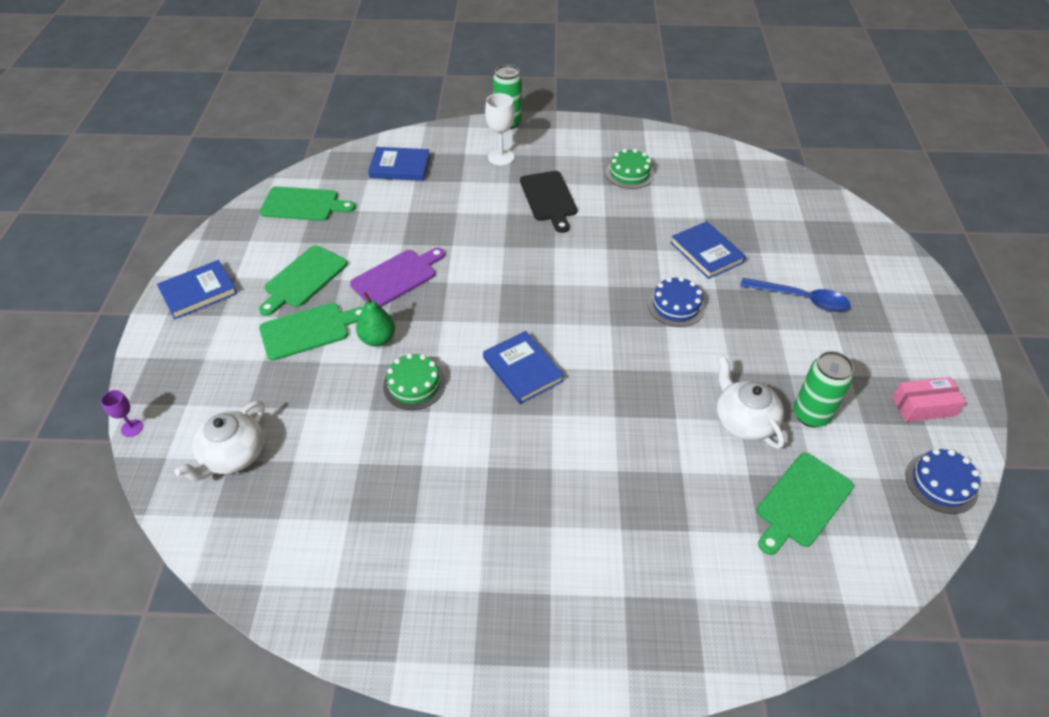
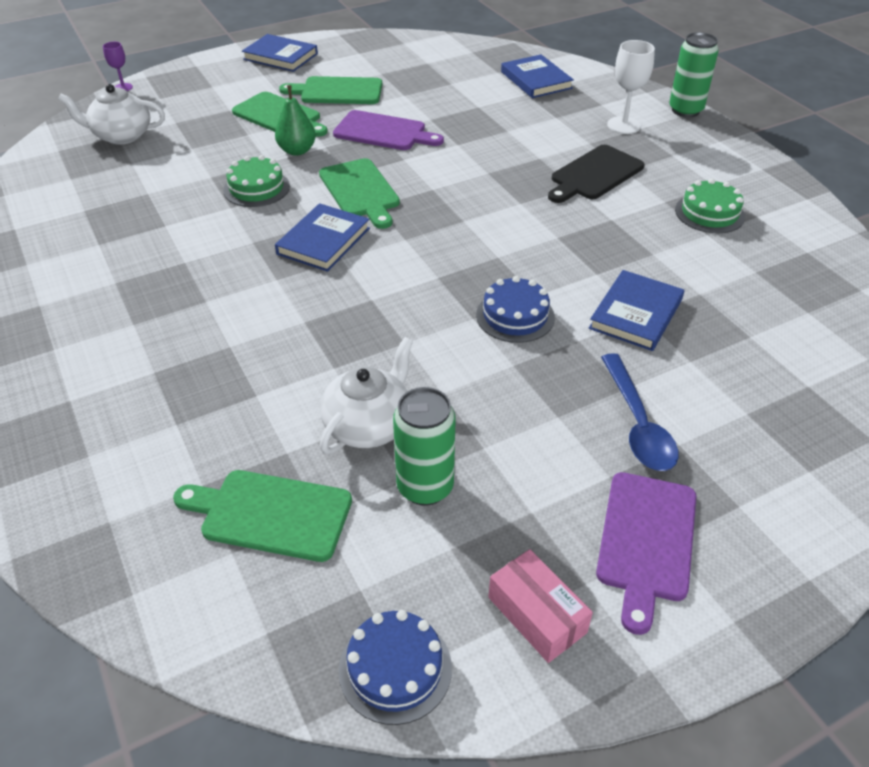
camera: 60 degrees right, 5 degrees down
(303, 204) = (428, 57): green cutting board -> green cutting board (360, 191)
(888, 339) = (646, 541): none -> purple cutting board

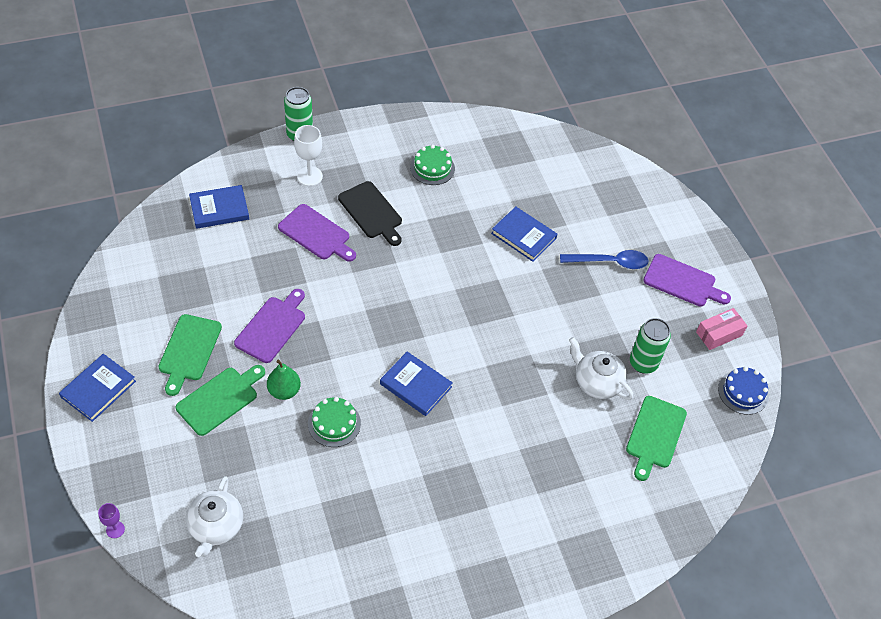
camera: 85 degrees left, 10 degrees up
(360, 191) = (356, 355): green cutting board -> none
(515, 316) = (515, 294): blue cake -> none
(535, 141) = (316, 234): none -> purple cutting board

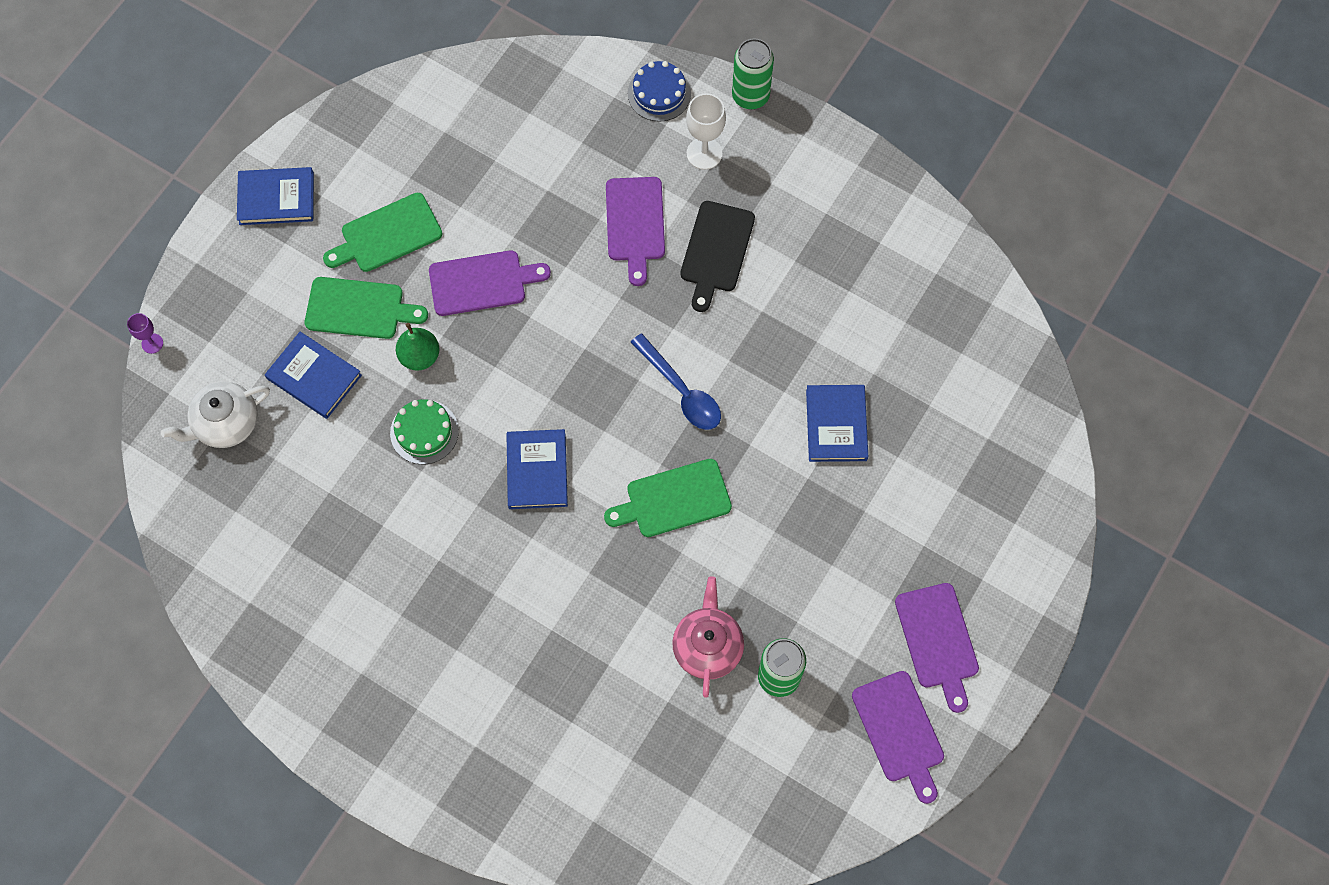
camera: 55 degrees right, 15 degrees up
(219, 209) = (577, 110): blue book -> blue book (314, 377)
(432, 168) = (839, 259): green cake -> none
(597, 382) = (707, 646): white teapot -> pink teapot
(609, 262) = (888, 541): blue spoon -> blue spoon (681, 391)
(655, 435) = (693, 755): green cutting board -> green cutting board (673, 499)
(719, 334) = (899, 731): pink box -> purple cutting board
(743, 392) = (840, 812): blue cake -> blue cake (659, 93)

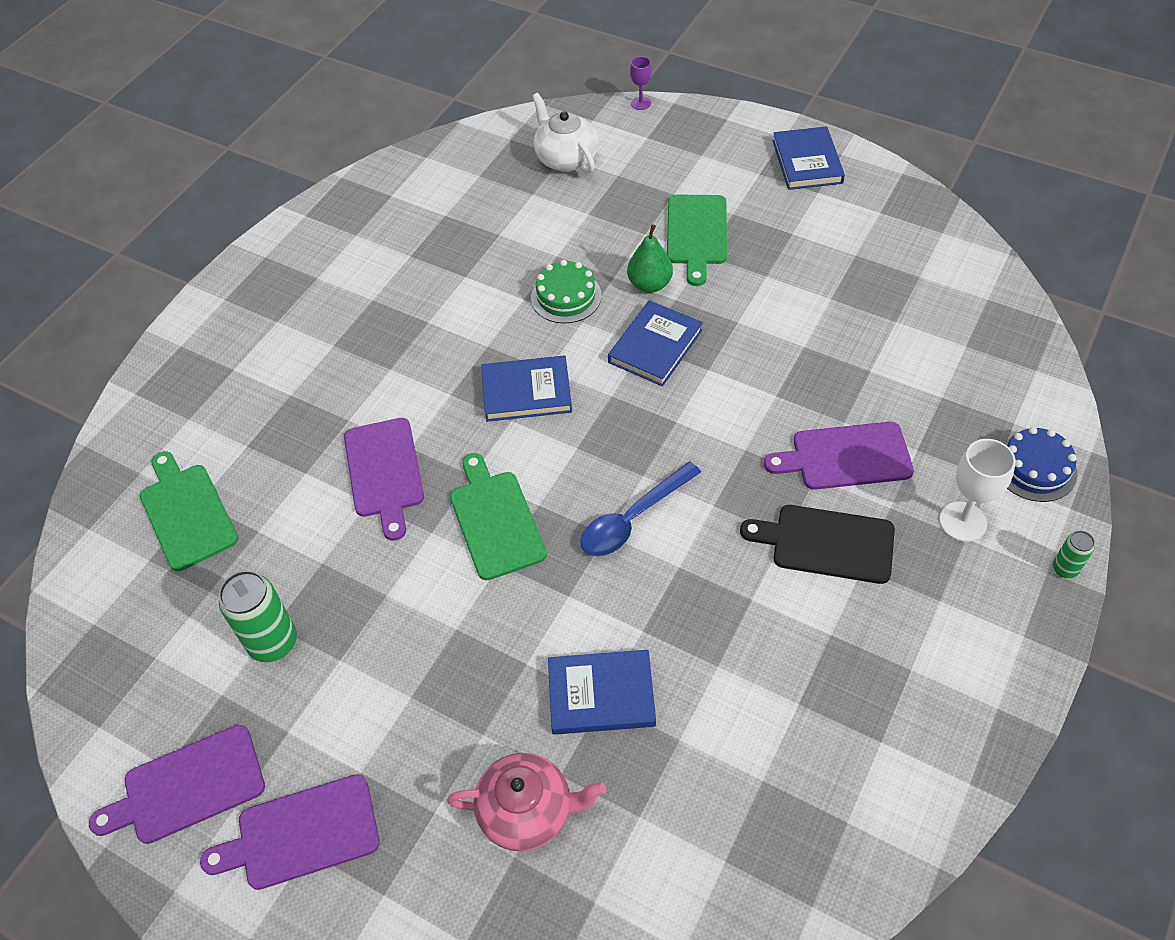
camera: 90 degrees right, 15 degrees down
(314, 377) = (618, 210): blue book -> blue book (655, 346)
(387, 234) = (784, 245): green cutting board -> green cutting board (187, 512)
(482, 283) = (742, 325): purple cutting board -> purple cutting board (384, 472)
(707, 646) = (317, 566): pink teapot -> pink teapot (527, 811)
(750, 96) = (1065, 569): green can -> green can, size x0.52

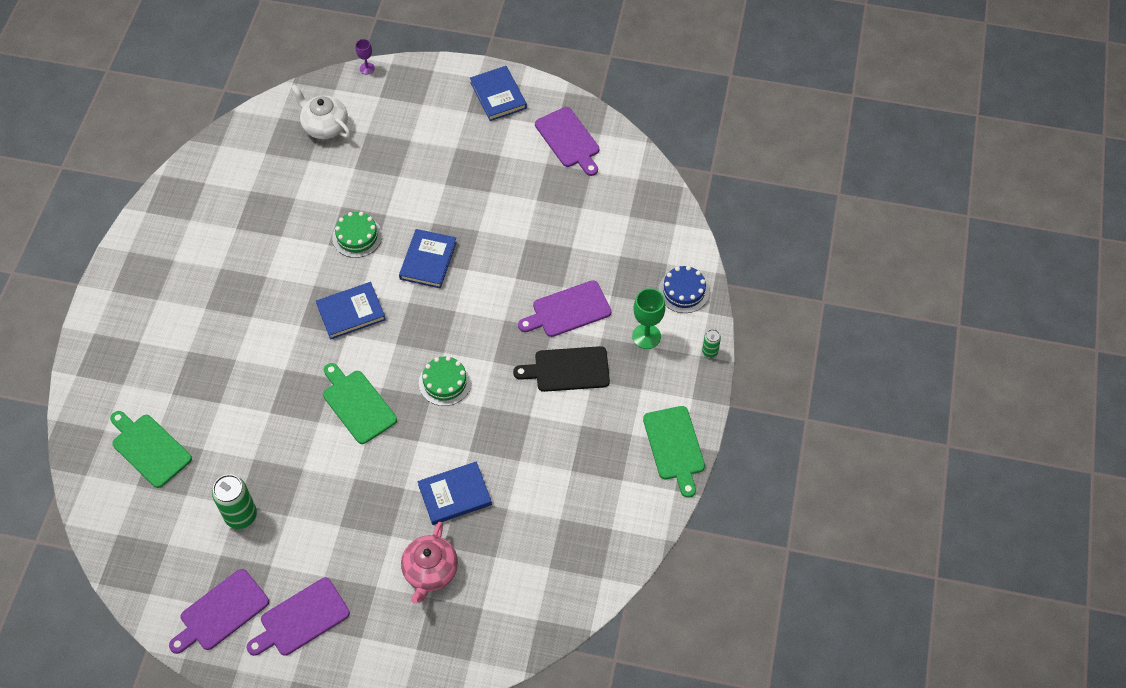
camera: 20 degrees left, 5 degrees up
(384, 472) = (273, 390): purple cutting board -> purple cutting board (568, 140)
(527, 811) = (430, 571): pink teapot -> pink teapot turned 120 degrees clockwise
(633, 518) = (445, 382): blue spoon -> green cake
(649, 284) = (412, 215): green pear -> none
(696, 234) = (434, 169): green cutting board -> green cutting board (674, 447)
(963, 522) = (646, 336): white goblet -> green goblet

